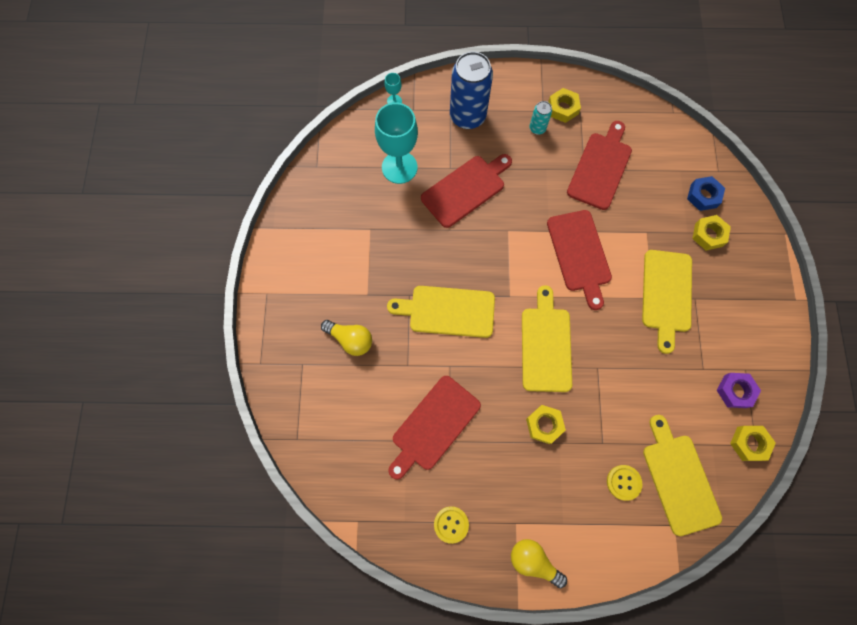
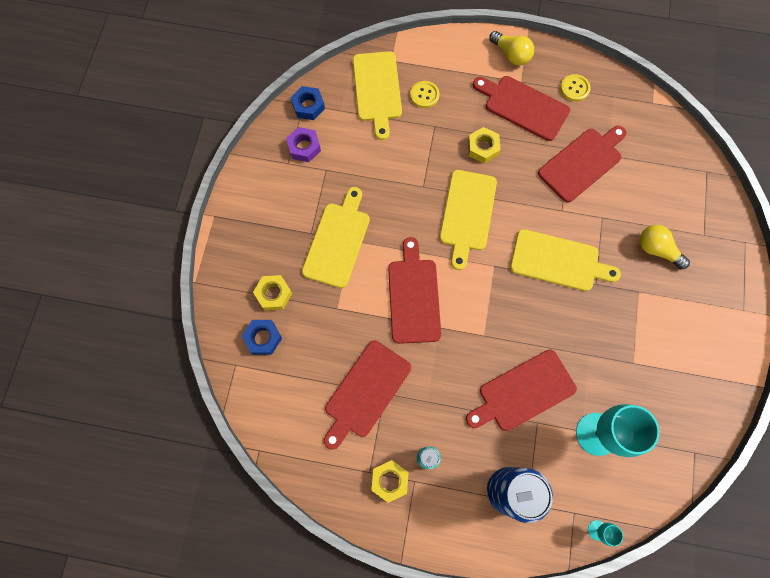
camera: 170 degrees left, 0 degrees up
(507, 487) = (523, 107): none -> red cutting board
(749, 443) = (308, 106): yellow nut -> blue nut

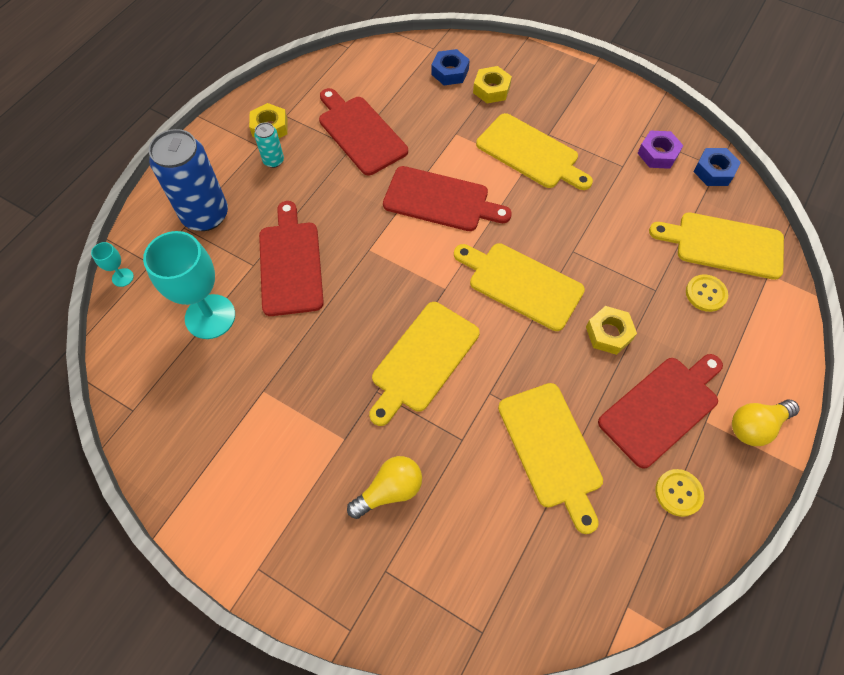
camera: 110 degrees right, 10 degrees down
(582, 163) = (551, 449): red cutting board -> yellow cutting board

